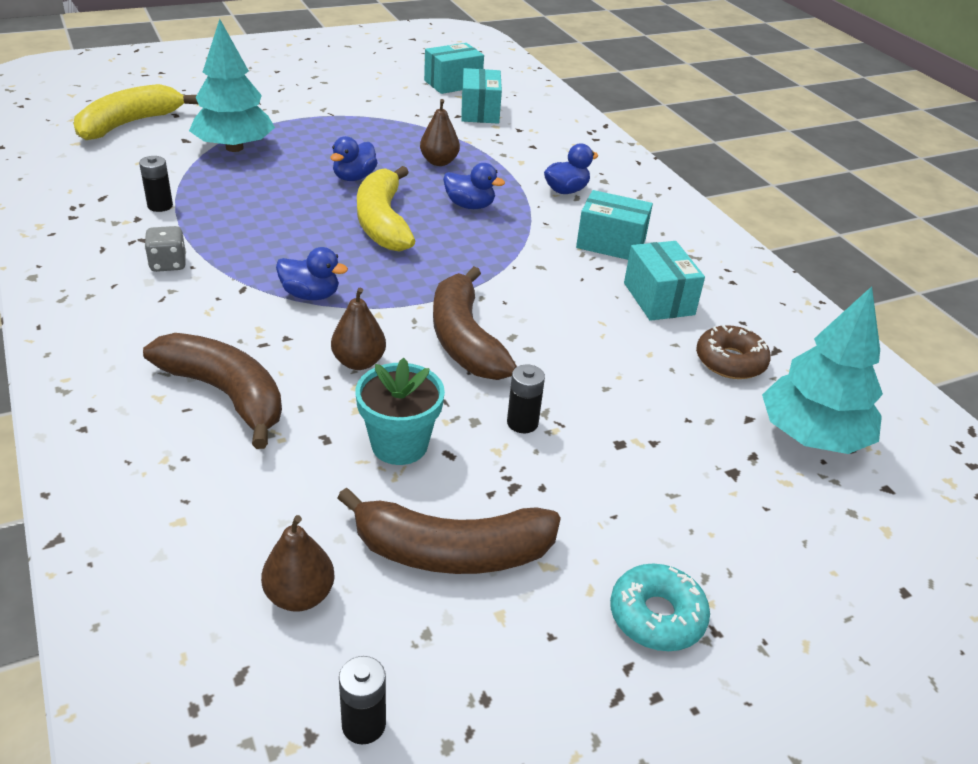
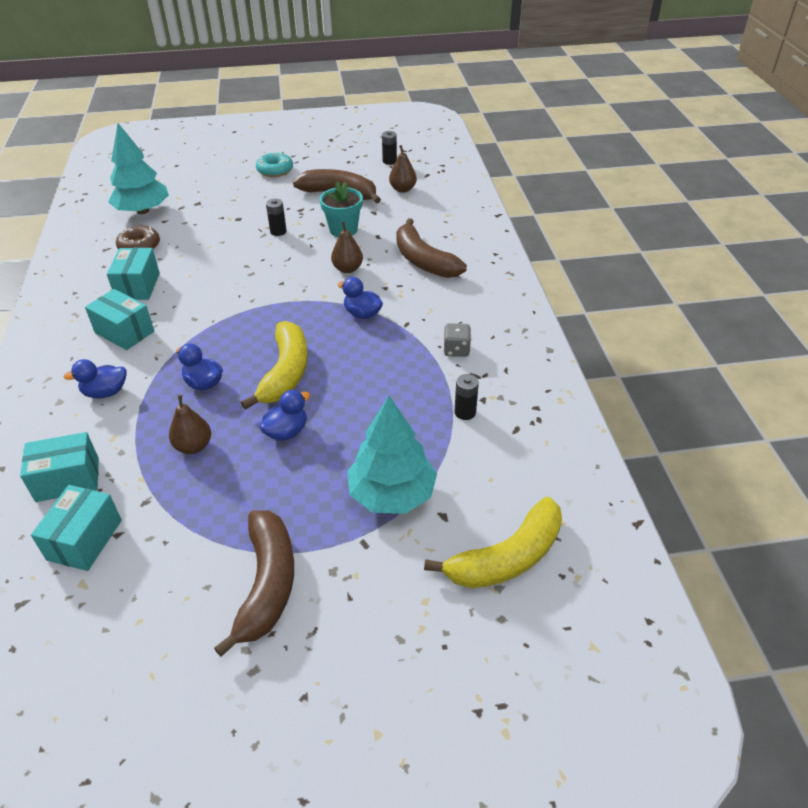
camera: 160 degrees left, 5 degrees up
(453, 83) = (67, 622): turquoise box -> turquoise box (67, 479)
(464, 339) = (280, 274): brown banana -> brown banana (267, 584)

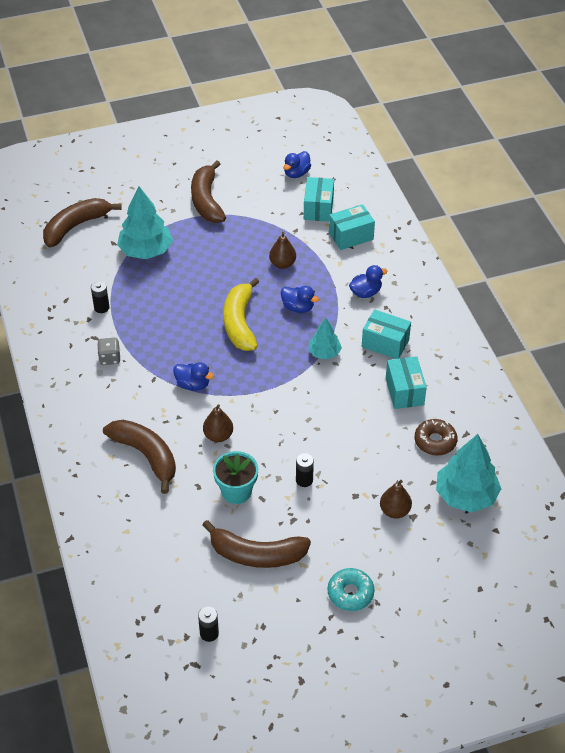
camera: 170 degrees right, 5 degrees up
(200, 330) = (324, 353): none -> turquoise tree
(286, 432) = (224, 280): blue duck -> blue duck (296, 173)
(403, 189) = (183, 573): brown pear -> brown pear (394, 511)
(507, 558) = (76, 226): yellow banana -> brown banana

